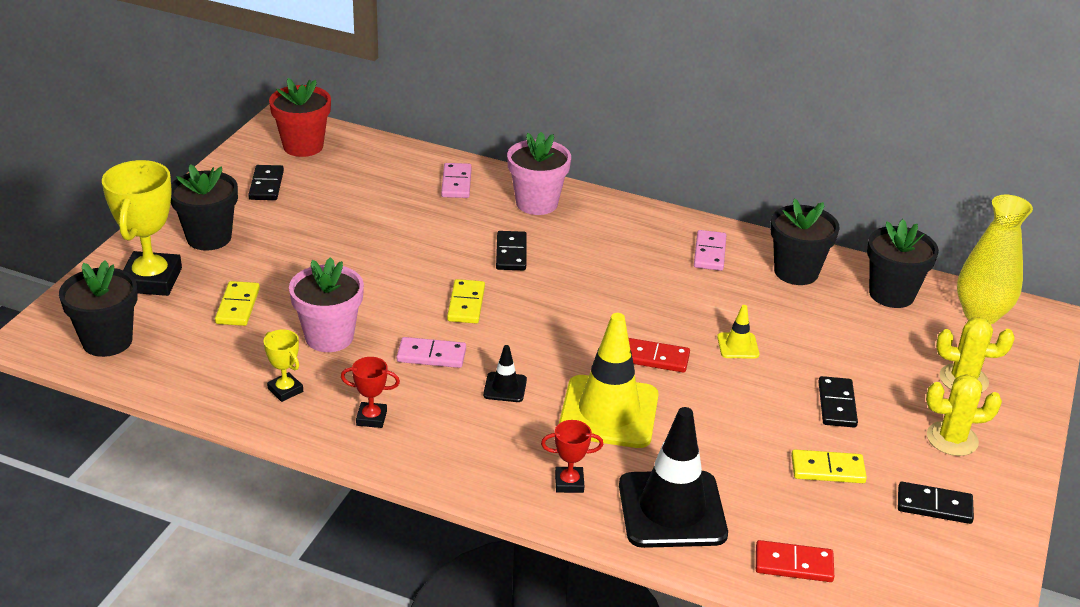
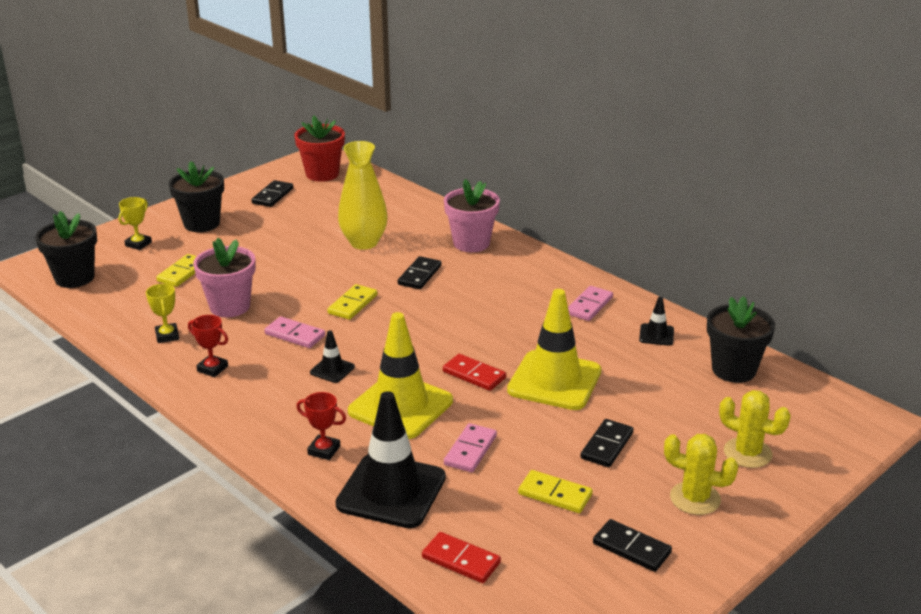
camera: 25 degrees right, 5 degrees down
(151, 280) = (138, 244): yellow trophy -> yellow trophy, size x0.49
(456, 183) = (418, 218): pink domino -> pink domino (470, 450)
(738, 346) = (554, 381): yellow traffic cone -> yellow traffic cone, size x2.26
(796, 272) = (656, 335): black flower pot -> black traffic cone
(980, 314) = (810, 403): yellow vase -> yellow vase (364, 243)

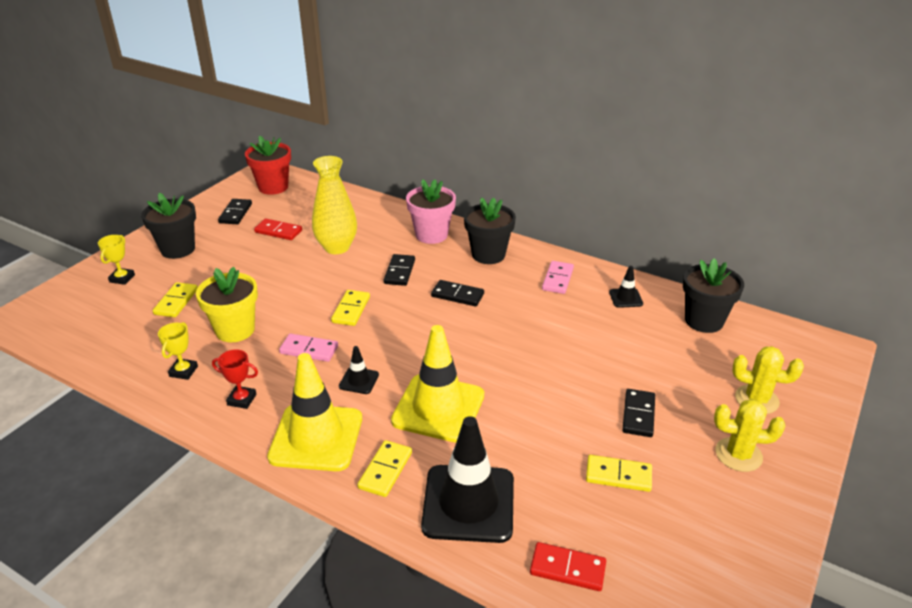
camera: 15 degrees left, 5 degrees up
(74, 278) = (67, 323): black flower pot -> black flower pot (488, 254)
(167, 336) = (183, 371): yellow trophy -> yellow trophy turned 45 degrees clockwise
(230, 306) = (235, 330): pink flower pot -> yellow flower pot
(324, 450) = (385, 470): red trophy -> yellow domino
(470, 450) = (522, 443): pink domino -> none
(474, 375) = (490, 363): red domino -> red domino (278, 231)
(554, 381) = (563, 357): yellow traffic cone -> yellow traffic cone (316, 437)
(631, 548) = (712, 519): black domino -> black domino (457, 295)

